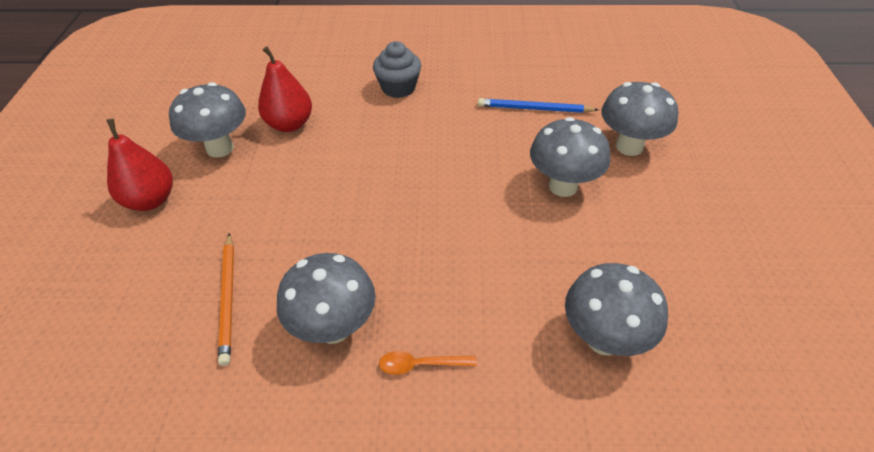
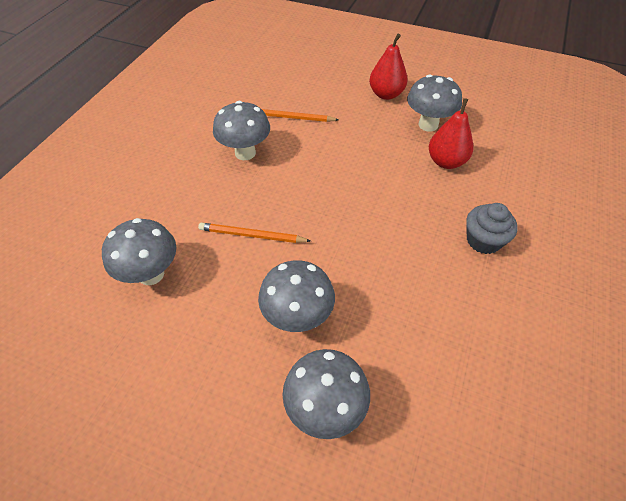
camera: 110 degrees right, 5 degrees up
(420, 365) = (198, 181): orange spoon -> none
(486, 259) = (252, 235): none -> orange pencil
(534, 109) = (417, 344): blue pencil -> none

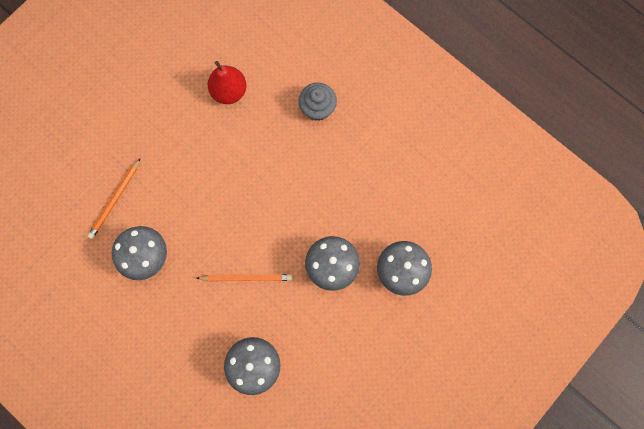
camera: 70 degrees left, 25 degrees up
(252, 235) = (246, 277): orange pencil -> orange pencil turned 120 degrees counterclockwise
(386, 94) = (119, 98): red pear -> none
(428, 125) = (178, 82): grey mushroom -> none

